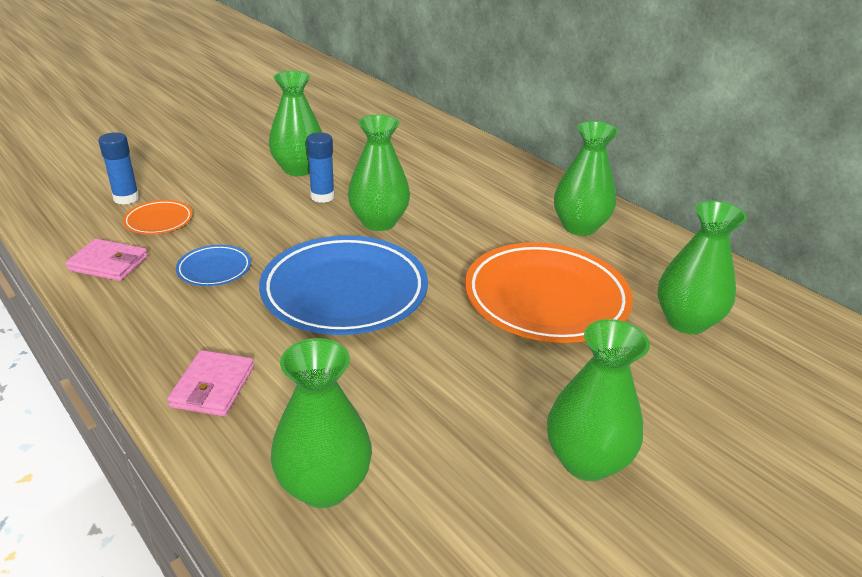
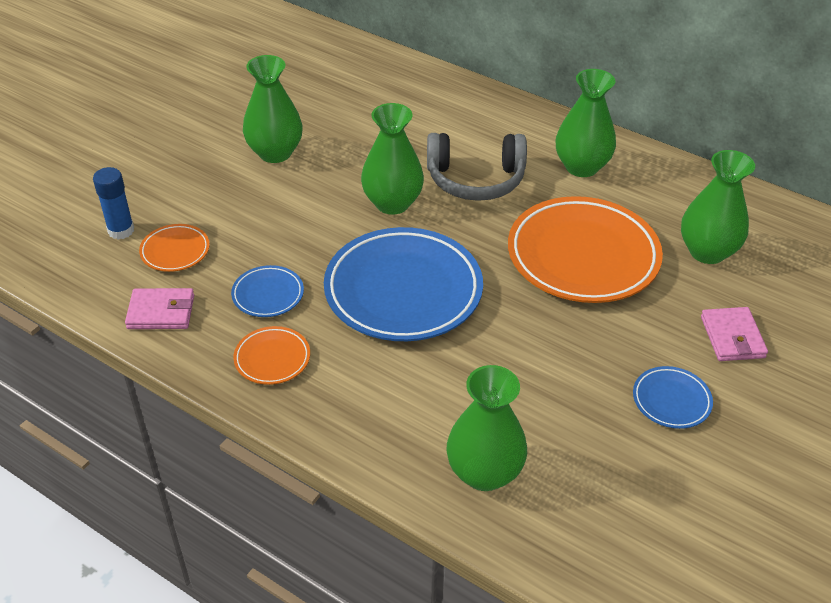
camera: 15 degrees left, 10 degrees up
(178, 322) = (272, 358): none -> orange plate
(213, 387) = (344, 412): pink wallet -> pink wallet (732, 337)
(322, 196) = (320, 184): blue glue stick -> none
(469, 218) = (475, 179): none -> grey headphones
(586, 461) = (671, 400): green vase -> blue plate

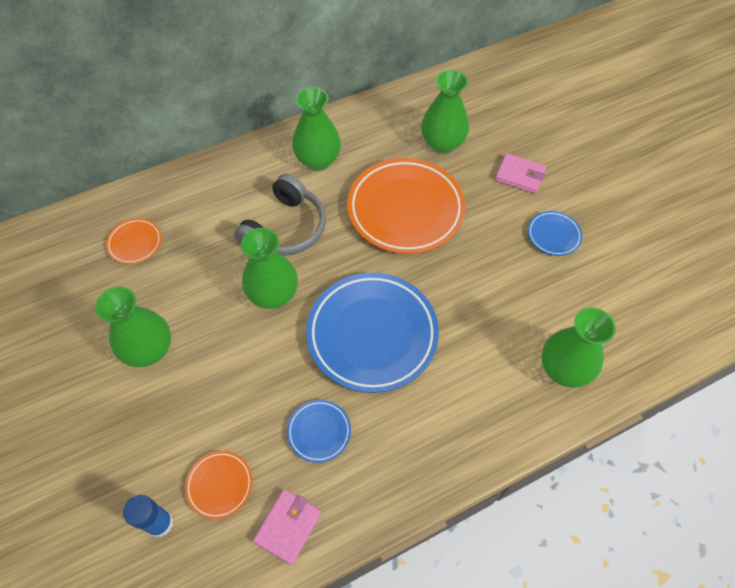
camera: 60 degrees left, 15 degrees up
(272, 358) = (390, 459): orange plate -> orange plate (135, 243)

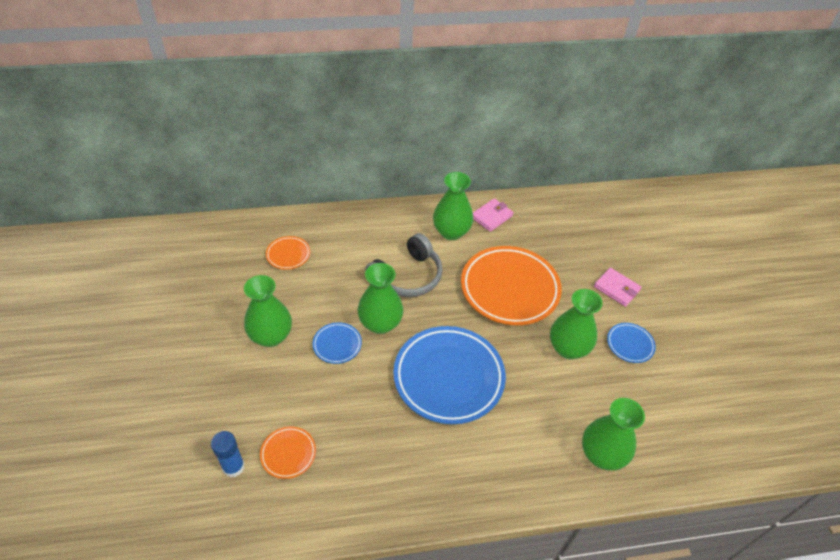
camera: 15 degrees right, 10 degrees down
(288, 527) = (330, 503): pink wallet -> pink wallet (491, 216)
(319, 432) = (379, 439): blue plate -> blue plate (337, 344)
(442, 143) = (558, 246): green vase -> green vase (568, 348)

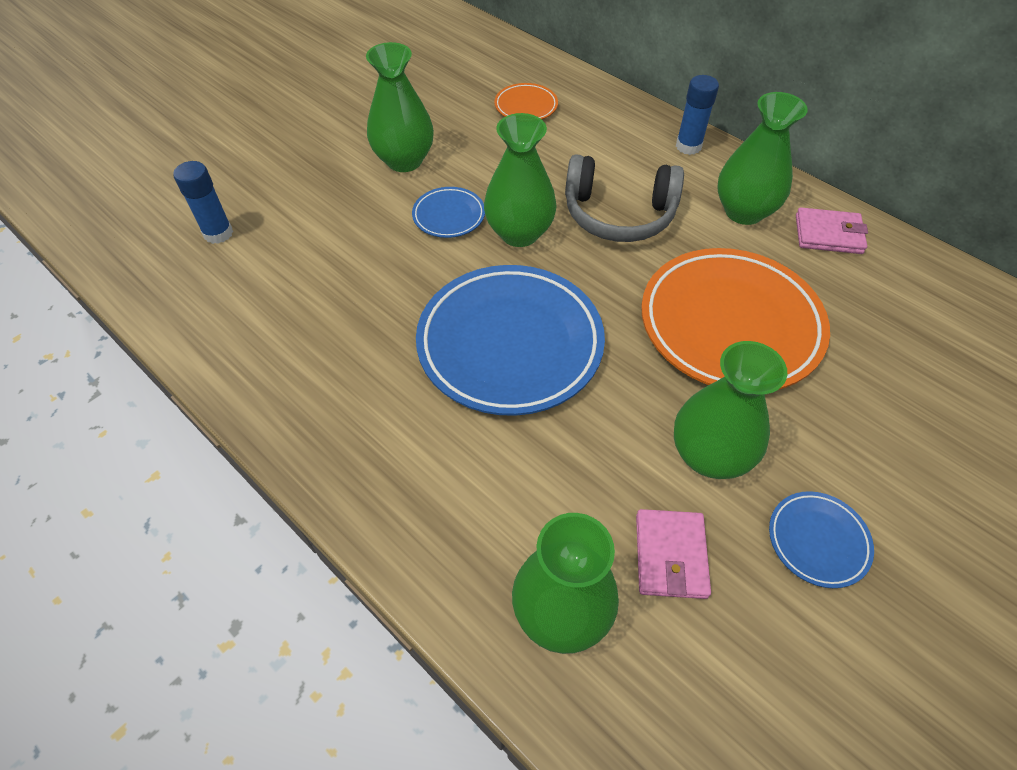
camera: 55 degrees right, 5 degrees up
(288, 454) = (268, 264): orange plate -> none
(390, 217) = (688, 146): none -> blue glue stick
(616, 288) = (906, 459): pink wallet -> pink wallet (670, 555)

